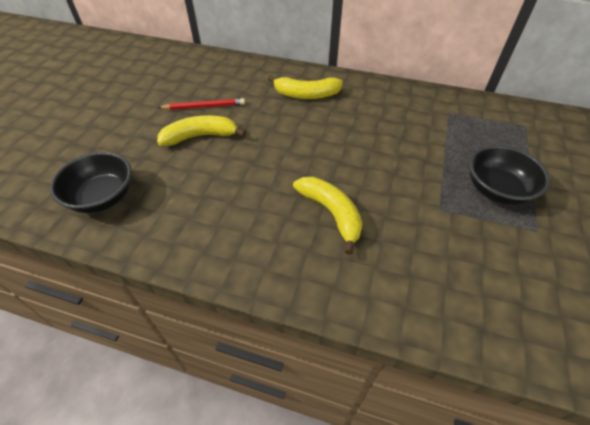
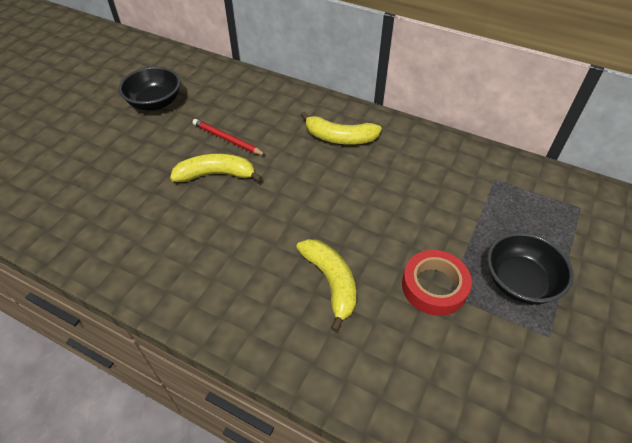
camera: 10 degrees right, 0 degrees up
(103, 197) = (107, 231): black bowl -> black bowl (155, 103)
(204, 107) = (227, 139): red pencil -> red pencil turned 150 degrees counterclockwise
(425, 204) = (434, 286): none -> red tape

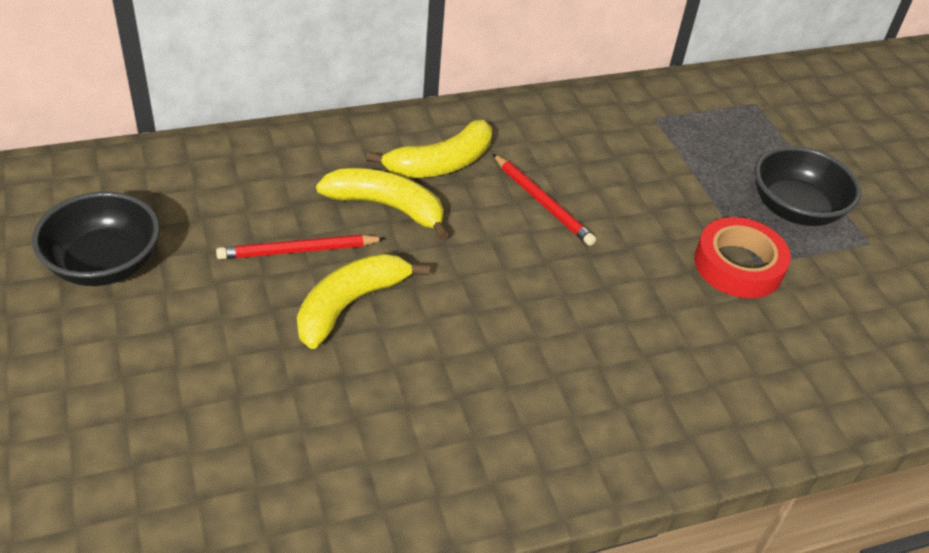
camera: 50 degrees left, 5 degrees down
(331, 282) = (647, 333): yellow banana -> yellow banana (386, 207)
(365, 184) = (542, 202): none -> red pencil

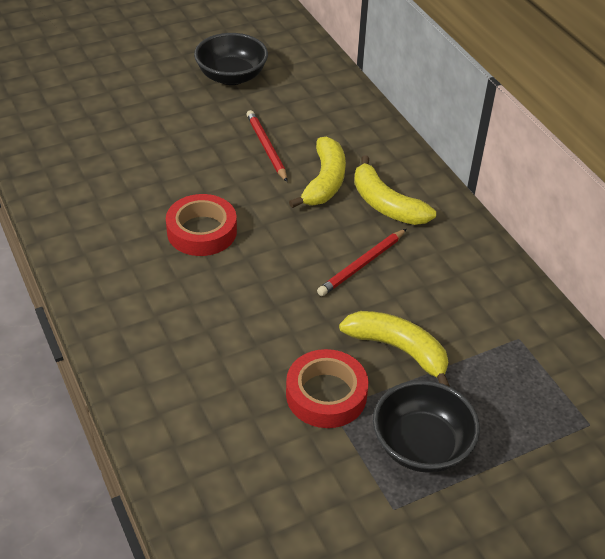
camera: 85 degrees right, 0 degrees up
(350, 305) = (222, 176): yellow banana -> yellow banana (398, 350)
(463, 340) = (202, 231): none -> red tape

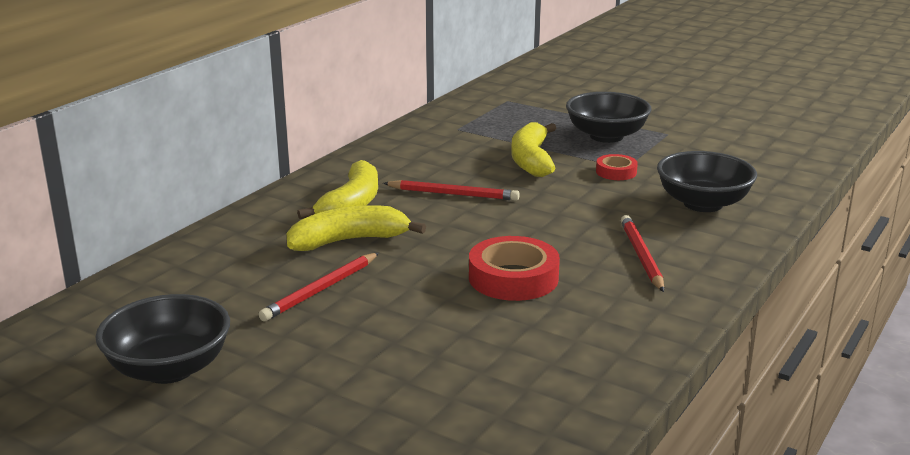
camera: 120 degrees left, 20 degrees down
(167, 311) = (641, 256): none -> red pencil
(212, 411) = (703, 204): none -> black bowl
(326, 394) = (616, 172): red tape -> red tape, size x0.55

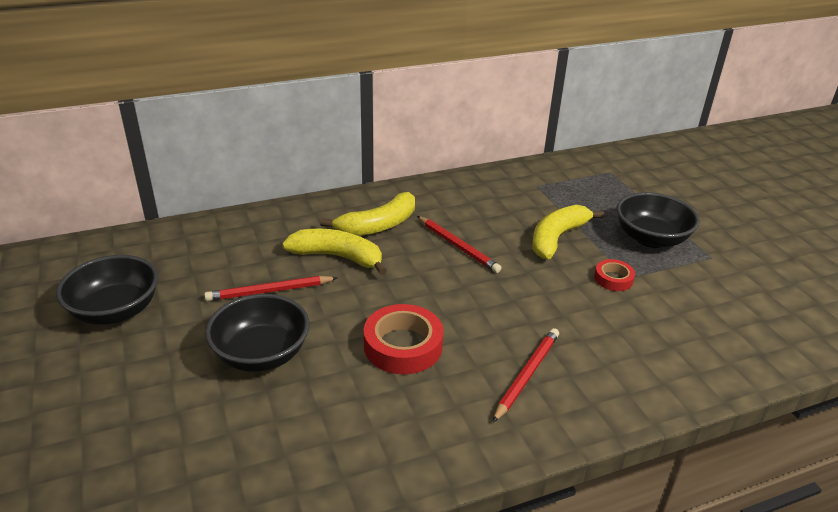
camera: 35 degrees right, 10 degrees up
(703, 204) = (650, 346): black bowl -> black bowl (261, 354)

